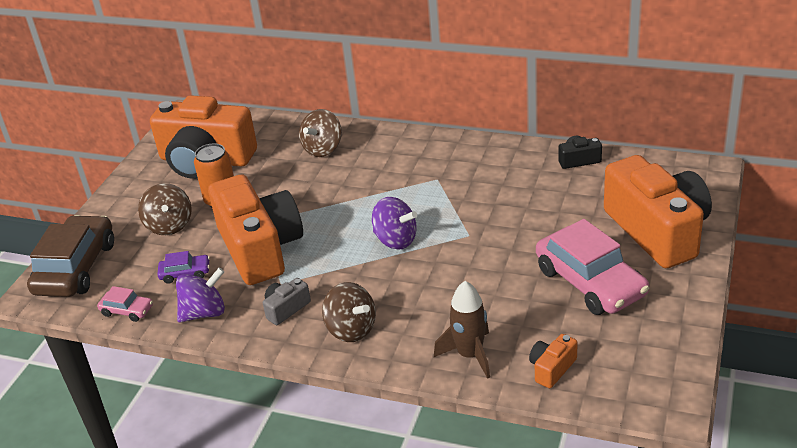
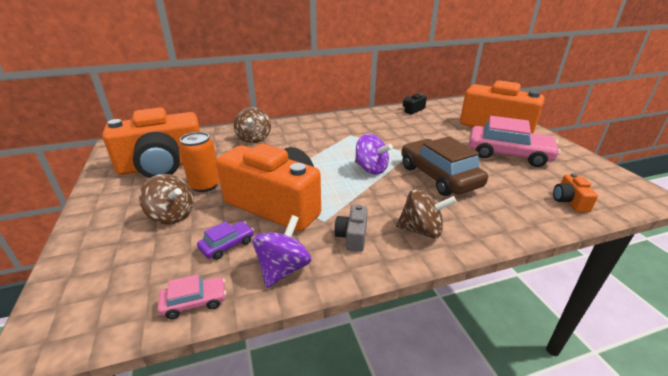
camera: 40 degrees left, 5 degrees down
(76, 268) = (88, 286): brown car -> brown car (439, 176)
(395, 240) = (371, 169): purple spinning top -> purple spinning top turned 45 degrees clockwise
(470, 355) = (517, 213): brown rocket -> none

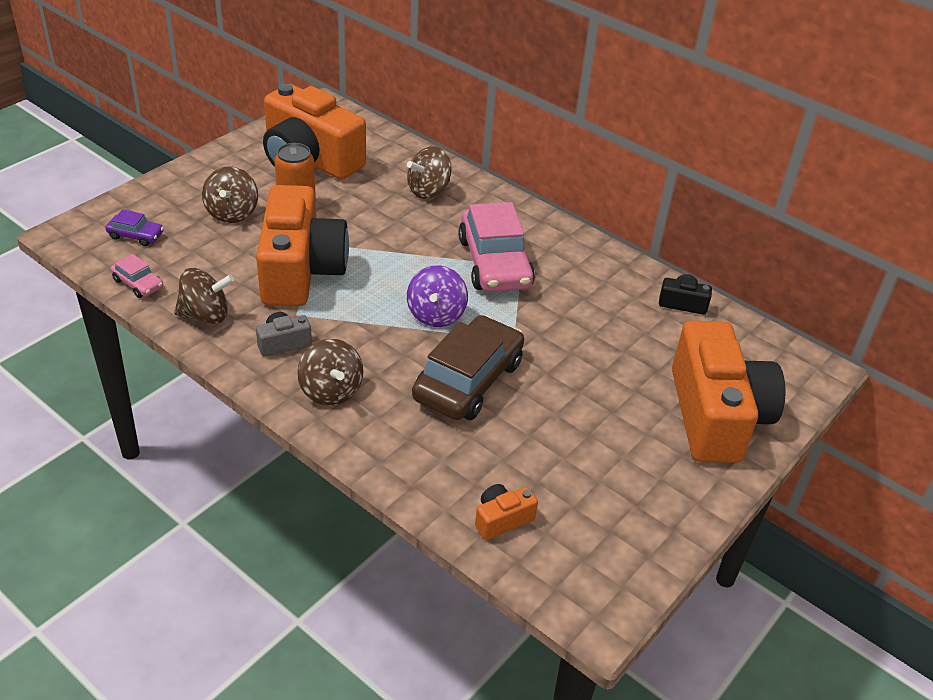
camera: 55 degrees right, 10 degrees up
(227, 245) = (215, 267): purple car -> purple car (136, 235)
(283, 269) = (205, 315): purple spinning top -> brown spinning top
(508, 154) = (605, 442): pink car -> pink car (495, 263)

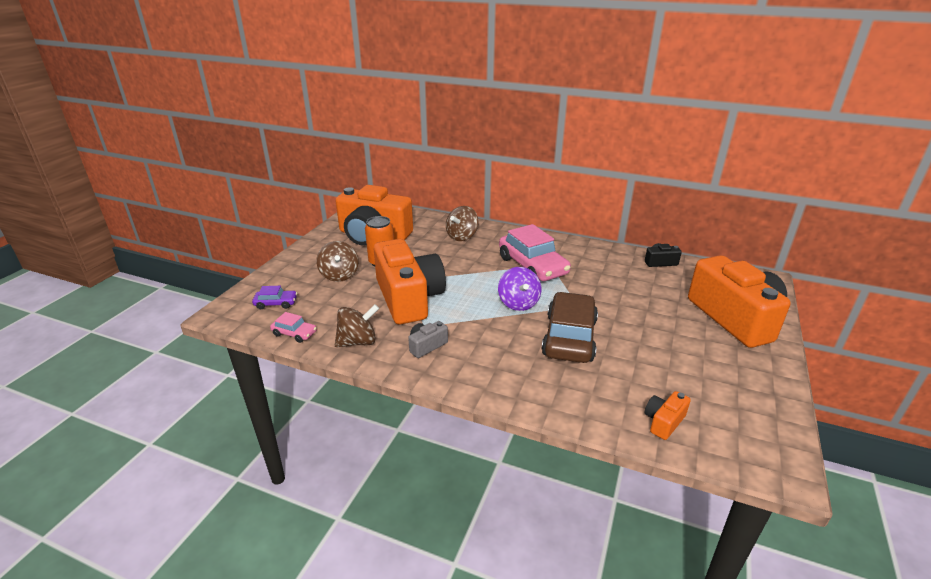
camera: 15 degrees left, 10 degrees down
(331, 391) = (481, 368): brown spinning top -> none

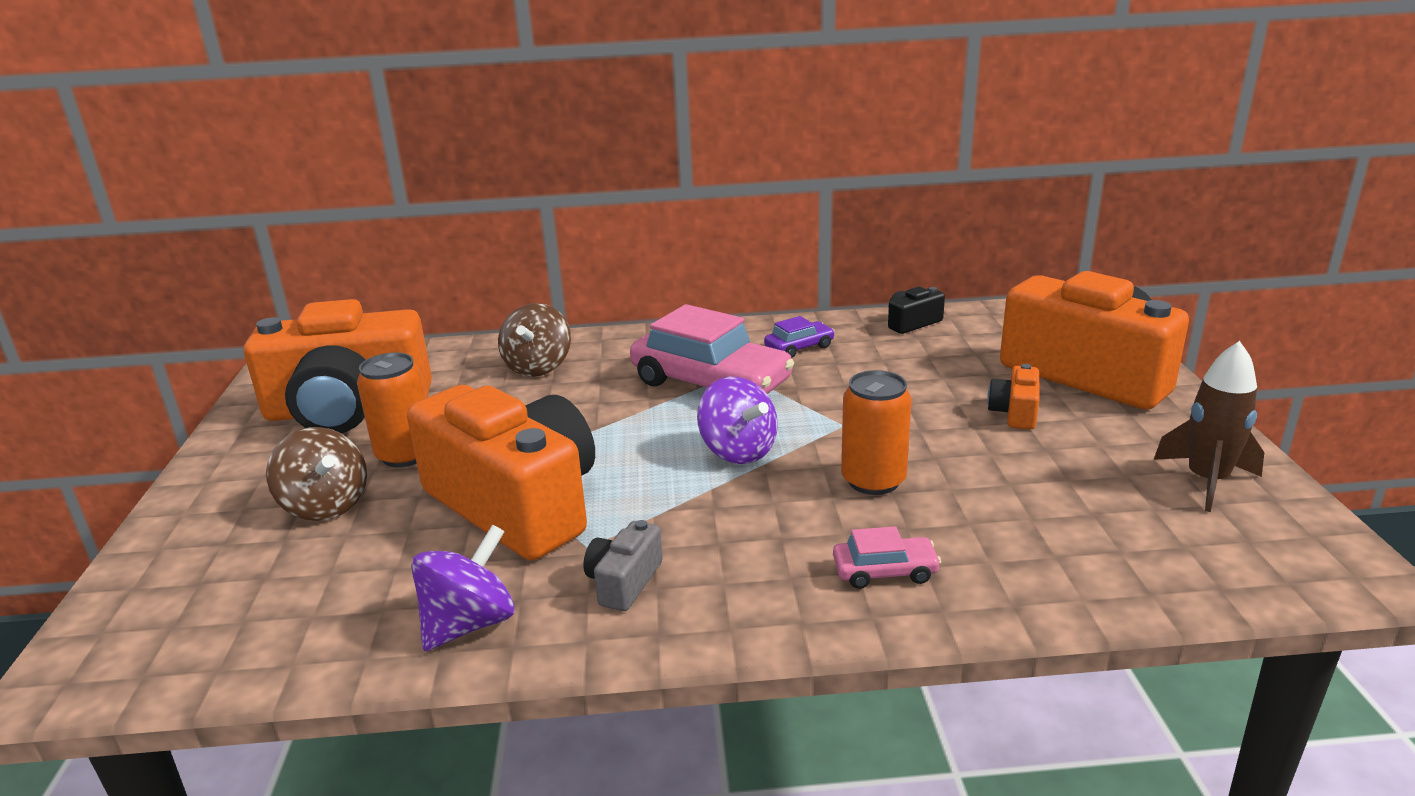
camera: 25 degrees left, 5 degrees down
(276, 303) = (206, 608): purple car -> purple car (799, 347)
(294, 333) = (301, 657): pink car -> pink car (884, 571)
(358, 342) = (469, 624): brown spinning top -> purple spinning top
(569, 337) = (873, 480): brown car -> orange can
(663, 422) = (1136, 565): orange camera -> orange camera (1015, 412)
(745, 395) = (1206, 481): none -> brown rocket

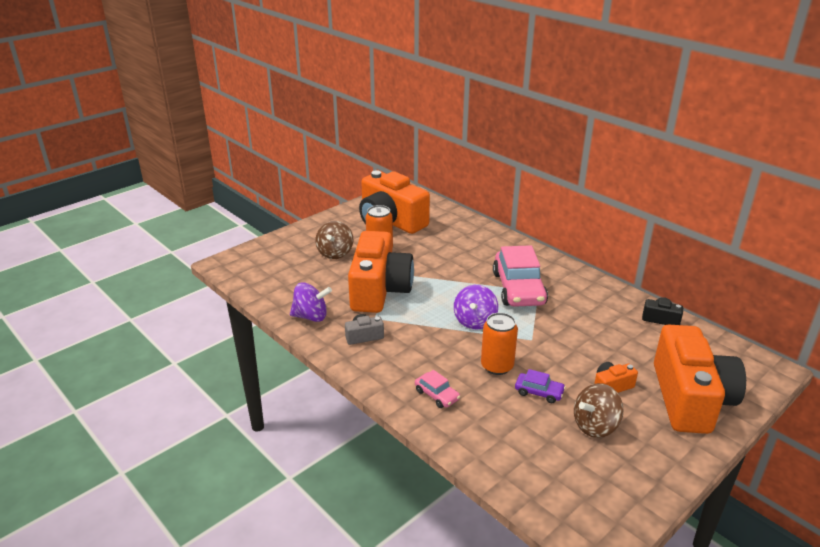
camera: 50 degrees right, 5 degrees up
(538, 367) = (472, 241): brown spinning top -> brown spinning top (595, 426)
(799, 347) = (584, 297): purple car -> purple car (539, 392)
(1206, 481) = (626, 471): brown rocket -> none

